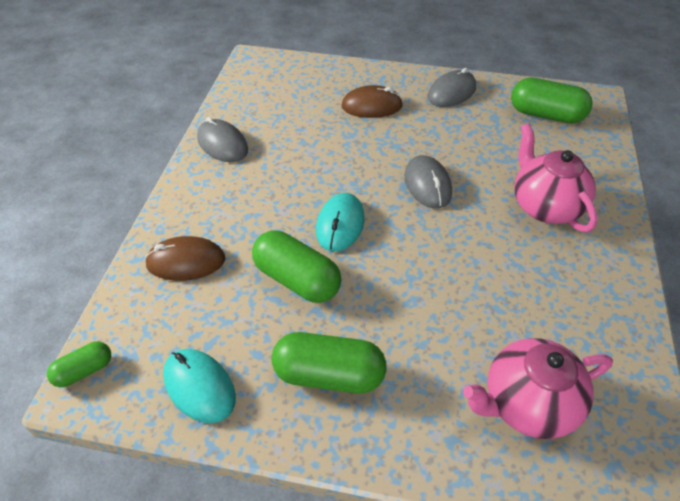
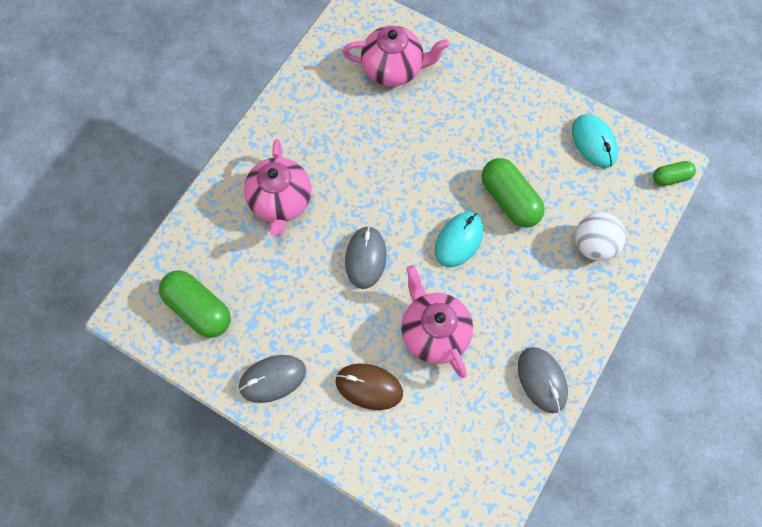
camera: 160 degrees left, 20 degrees up
(186, 261) = (593, 245): brown mouse -> white ball
(329, 374) = (508, 124): green capsule -> none
(333, 150) = (434, 332): none -> pink teapot

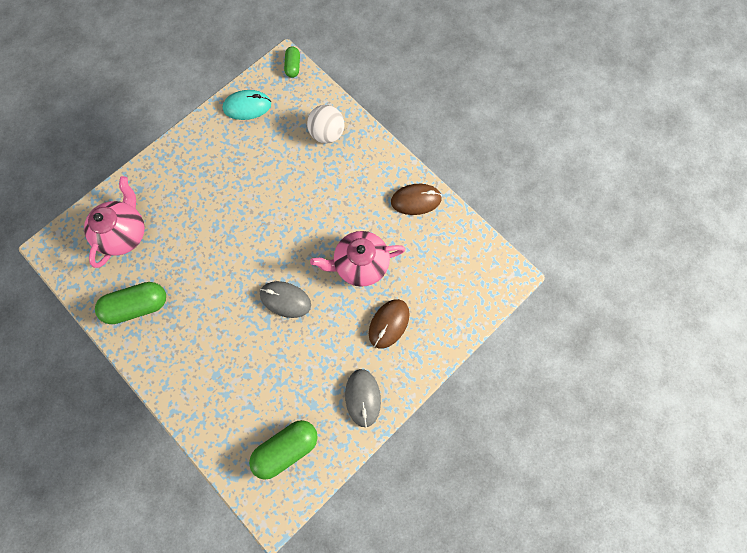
camera: 75 degrees left, 5 degrees up
(281, 202) = (213, 356): pink teapot -> none
(459, 240) = (293, 225): turquoise mouse -> none
(509, 200) = (273, 179): green capsule -> green capsule (138, 305)
(542, 380) = (416, 200): grey mouse -> brown mouse

